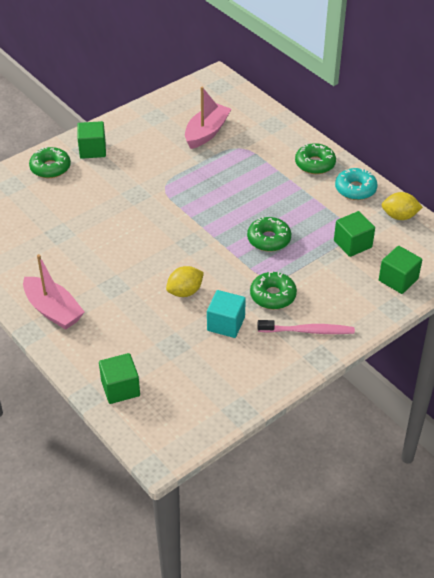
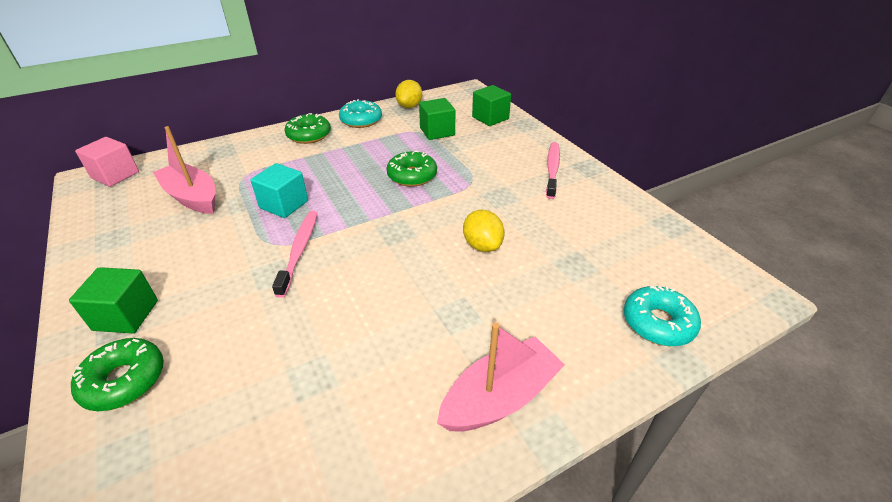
camera: 80 degrees left, 5 degrees down
(120, 388) = (658, 323): green cube -> turquoise donut
(160, 201) = (299, 250): none -> pink toothbrush
(223, 87) = (115, 175): none -> pink cube
(226, 324) = (540, 219): turquoise cube -> turquoise cube (284, 204)
(273, 296) = (499, 183): green donut -> none

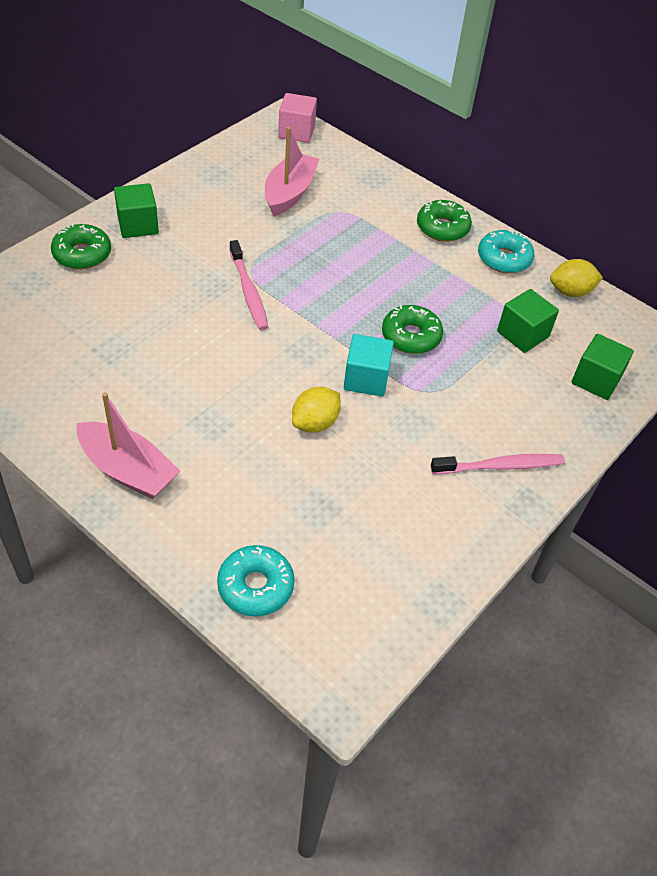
camera: 65 degrees right, 10 degrees up
(284, 204) = (309, 256): turquoise cube -> turquoise cube (366, 379)
(299, 250) = (248, 291): pink toothbrush -> pink toothbrush turned 90 degrees clockwise

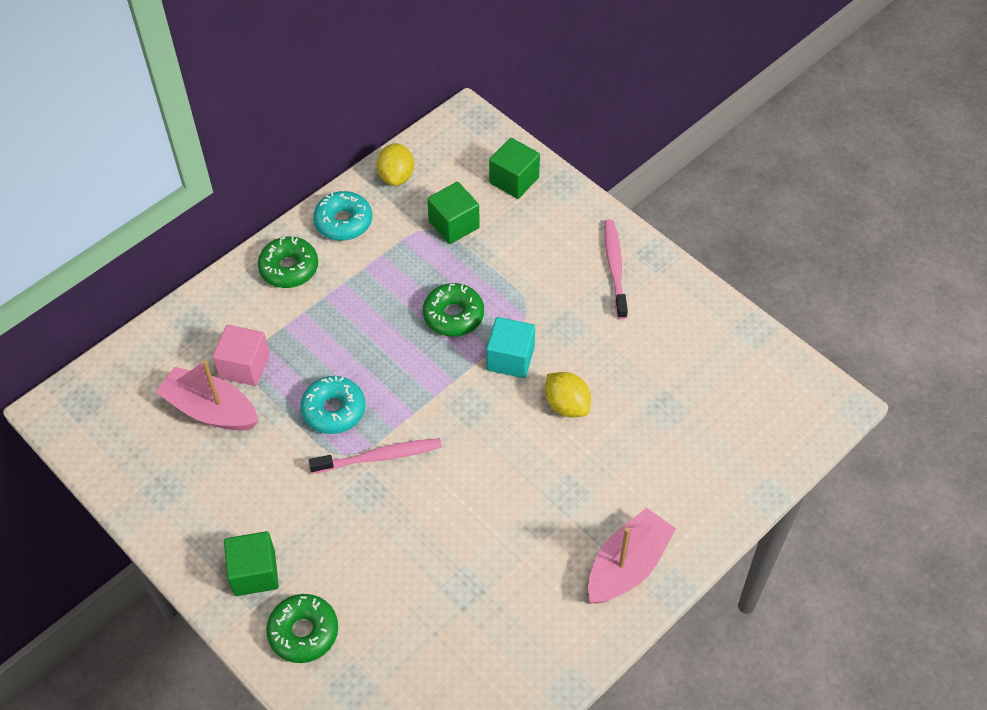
camera: 80 degrees left, 5 degrees up
(255, 586) = (748, 460): turquoise donut -> turquoise donut (334, 410)
(296, 132) = (87, 396): pink cube -> pink cube (244, 366)

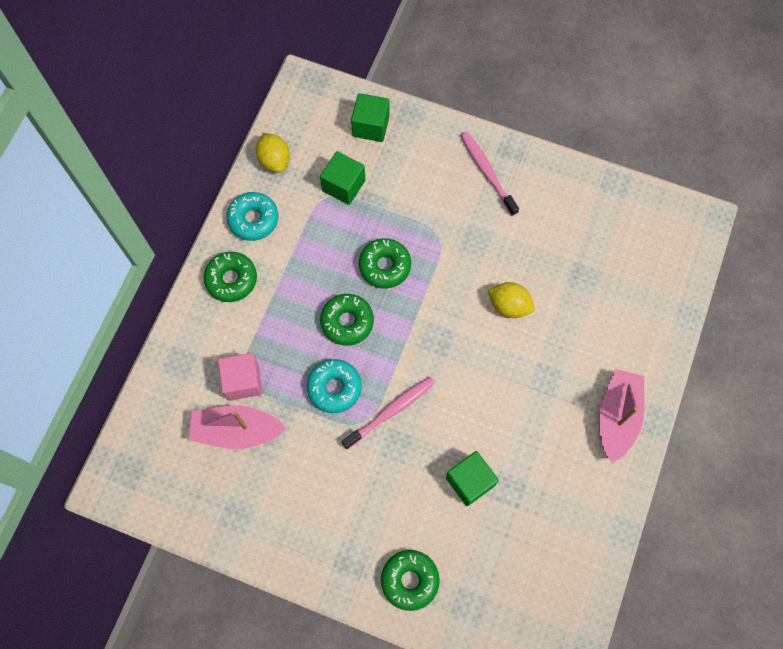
camera: 25 degrees left, 15 degrees up
(254, 573) = (347, 550): green cube -> green cube (470, 481)
(383, 353) = (347, 322): none -> green donut
(510, 358) = (447, 284): turquoise cube -> none

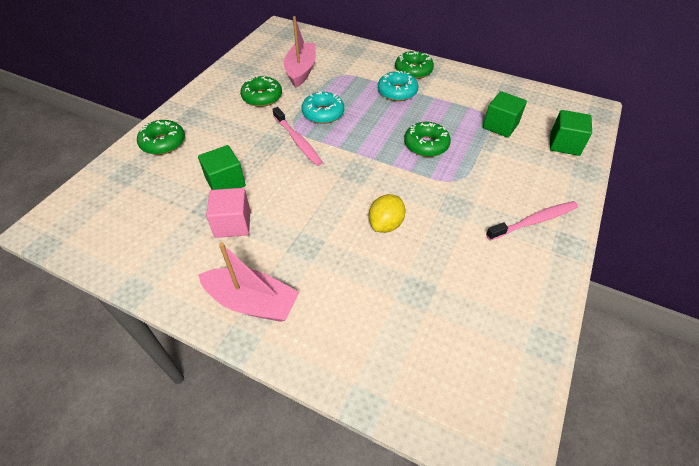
camera: 95 degrees right, 20 degrees down
(243, 381) = (336, 74): pink cube -> pink cube (233, 224)
(253, 219) = (462, 81): turquoise donut -> turquoise donut (397, 92)
(274, 160) = (516, 92): yellow lemon -> none
(347, 322) = (376, 122): green donut -> green donut (262, 97)

